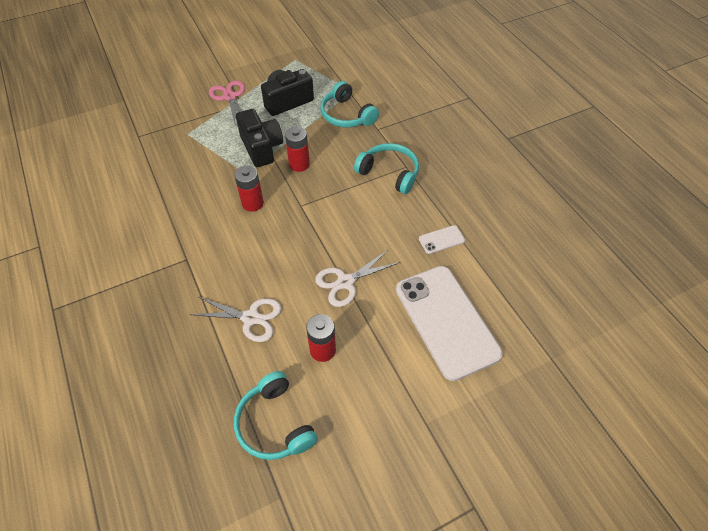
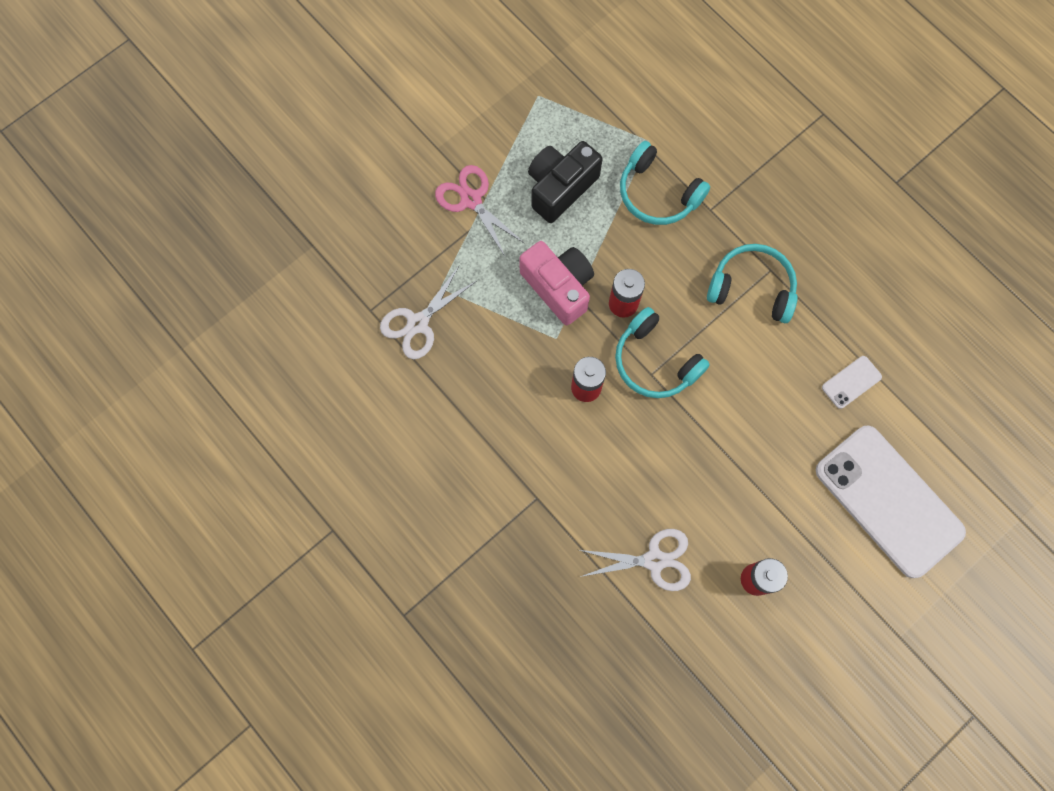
camera: 15 degrees left, 20 degrees up
(261, 148) = (558, 287): black camera -> pink camera
(274, 424) = (735, 685): turquoise headphones -> turquoise headphones (654, 362)
(345, 282) = (751, 478): white scissors -> white scissors (418, 323)

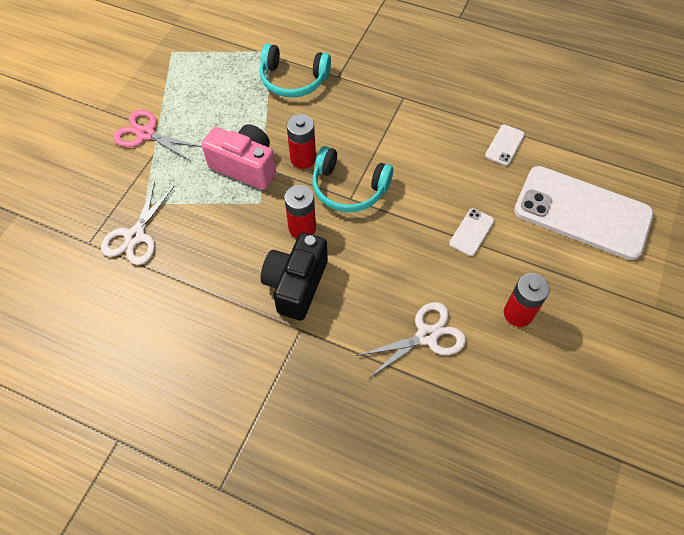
camera: 25 degrees left, 15 degrees down
(560, 188) = (215, 101): black camera -> black camera (296, 285)
(752, 288) = (396, 113): turquoise headphones -> none
(757, 470) = (471, 232): none -> white phone

